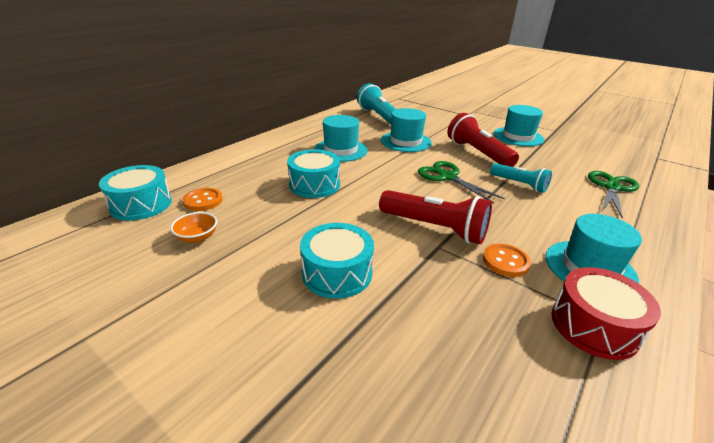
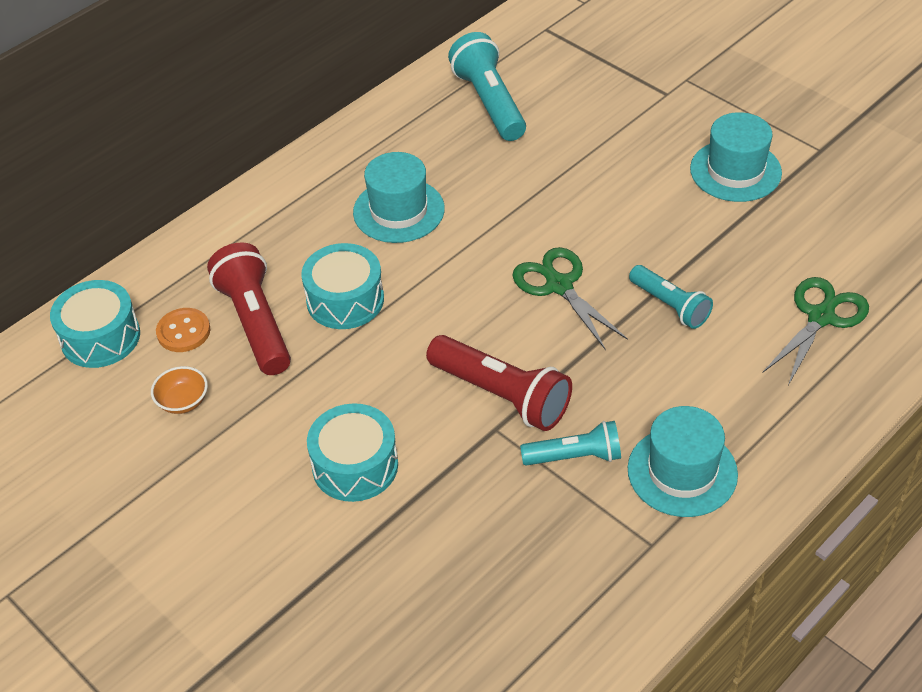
camera: 10 degrees right, 15 degrees up
(405, 141) = (518, 186): turquoise hat -> none
(478, 153) = (637, 221): red flashlight -> red flashlight (256, 323)
(505, 261) = (575, 457): orange button -> turquoise flashlight
(594, 326) = (635, 551): red drum -> none

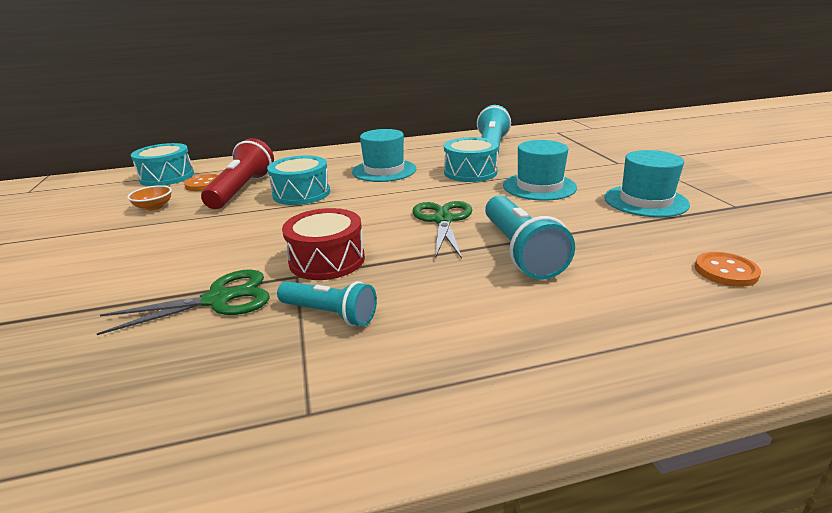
camera: 30 degrees right, 20 degrees down
(355, 465) = (181, 263): turquoise drum -> turquoise drum (470, 172)
(501, 396) = (327, 260): red flashlight -> red drum
(670, 306) = (520, 251): turquoise flashlight -> turquoise flashlight, size x1.59
(682, 471) = (410, 363): turquoise hat -> turquoise hat (539, 186)
(820, 317) = (669, 298): green scissors -> green scissors (218, 299)
(847, 263) = (725, 271): none -> orange button

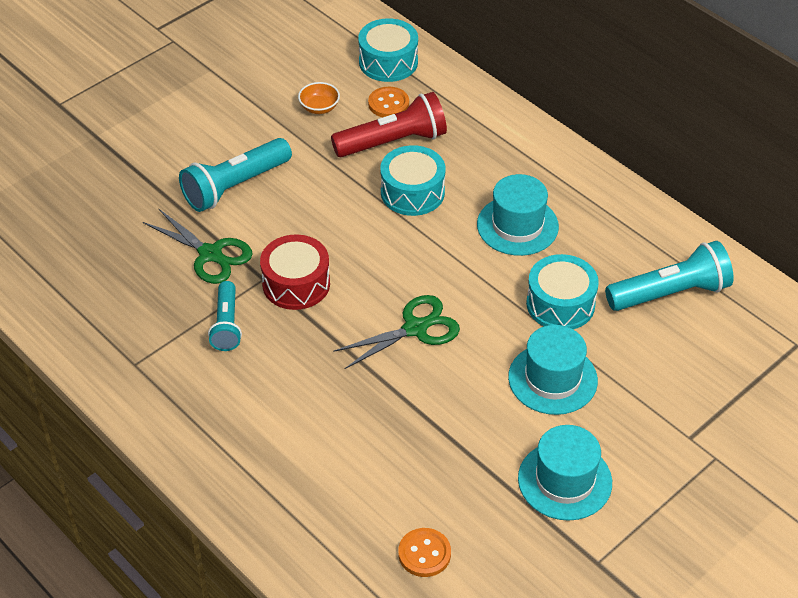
camera: 60 degrees right, 20 degrees up
(520, 251) = (382, 404): turquoise flashlight -> turquoise flashlight (235, 186)

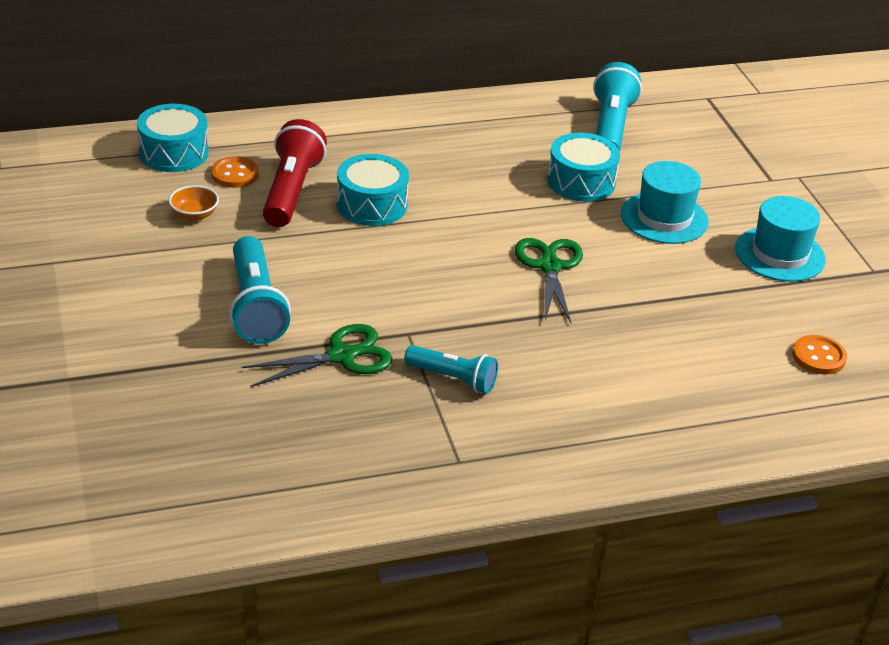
camera: 65 degrees left, 10 degrees down
(296, 284) = (433, 315): red drum -> none
(517, 225) = (468, 167): turquoise hat -> none

